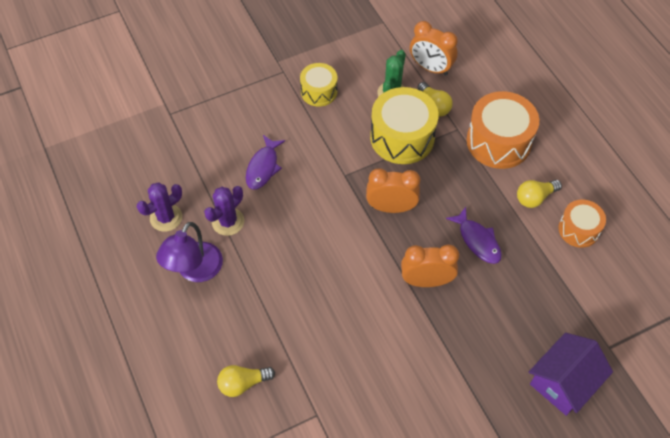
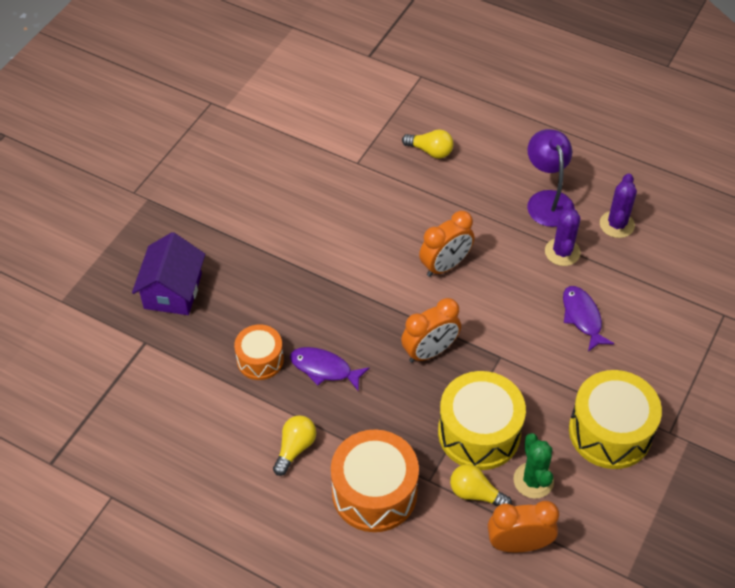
camera: 145 degrees right, 5 degrees down
(243, 383) = (430, 151): yellow light bulb -> yellow light bulb turned 75 degrees clockwise
(319, 92) = (610, 432): yellow drum -> yellow drum, size x1.69
(426, 281) = (346, 305): orange clock -> orange clock (445, 266)
(578, 229) = (230, 440): orange drum -> orange drum (260, 360)

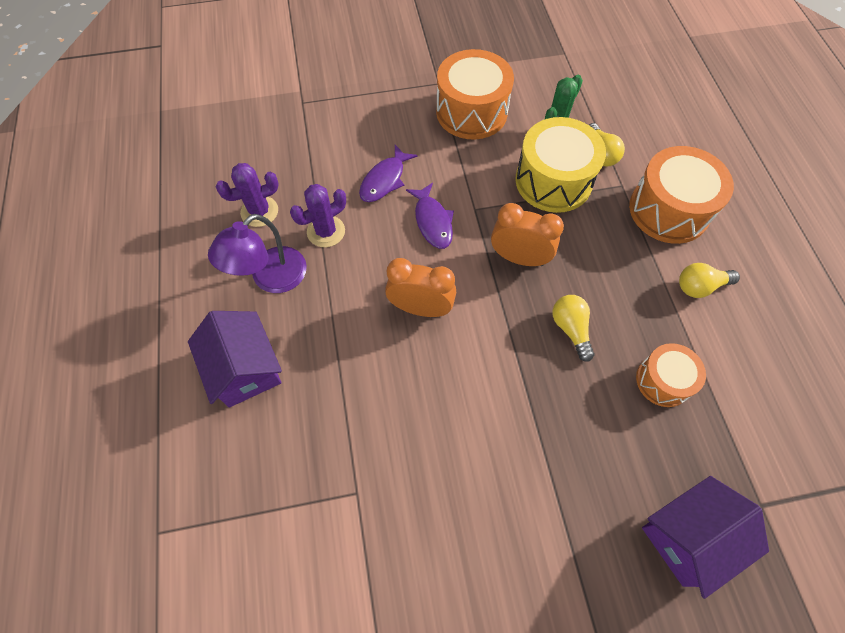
camera: 130 degrees left, 10 degrees up
(324, 369) = (615, 322): purple fish -> purple fish (432, 221)
(430, 151) = (280, 428): yellow light bulb -> yellow light bulb (570, 329)
(487, 154) = (245, 369): none -> purple house
(518, 544) = (606, 112): orange clock -> none
(610, 432) = (471, 112): yellow drum -> orange drum

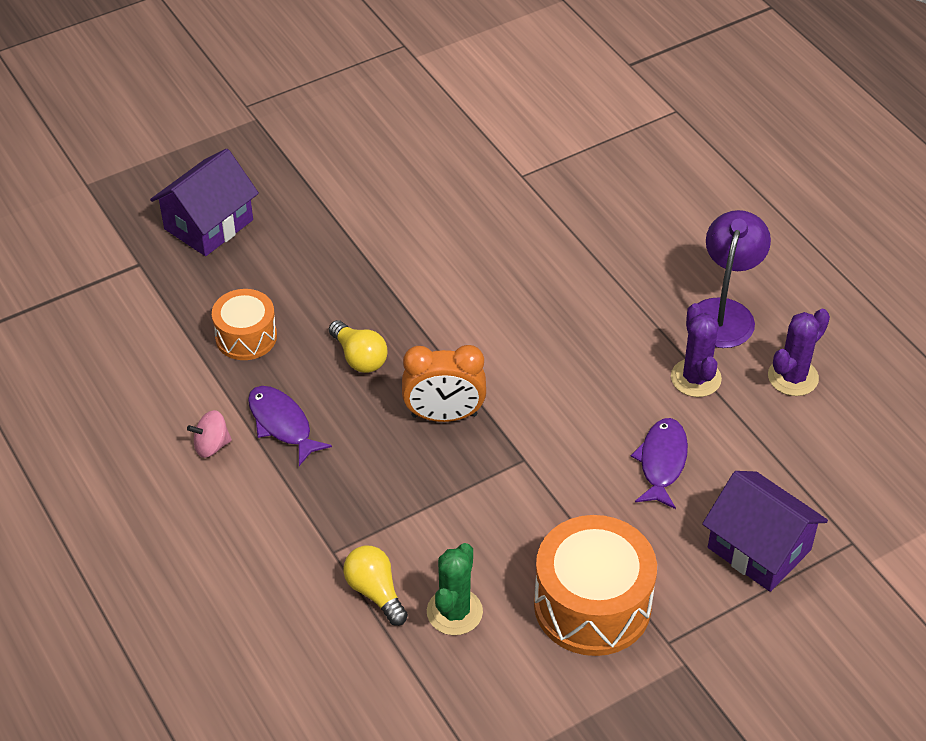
camera: 160 degrees right, 15 degrees down
(245, 369) = (689, 230): purple house -> purple house (759, 548)
(326, 231) = (695, 378): purple cactus -> purple cactus turned 45 degrees counterclockwise
(420, 308) = (537, 331): orange clock -> none
(432, 221) = (571, 428): purple fish -> purple fish (282, 424)
(553, 181) = (431, 529): yellow drum -> none
(669, 210) = (261, 534): orange drum -> none
(700, 286) = (211, 445): yellow light bulb -> pink spinning top

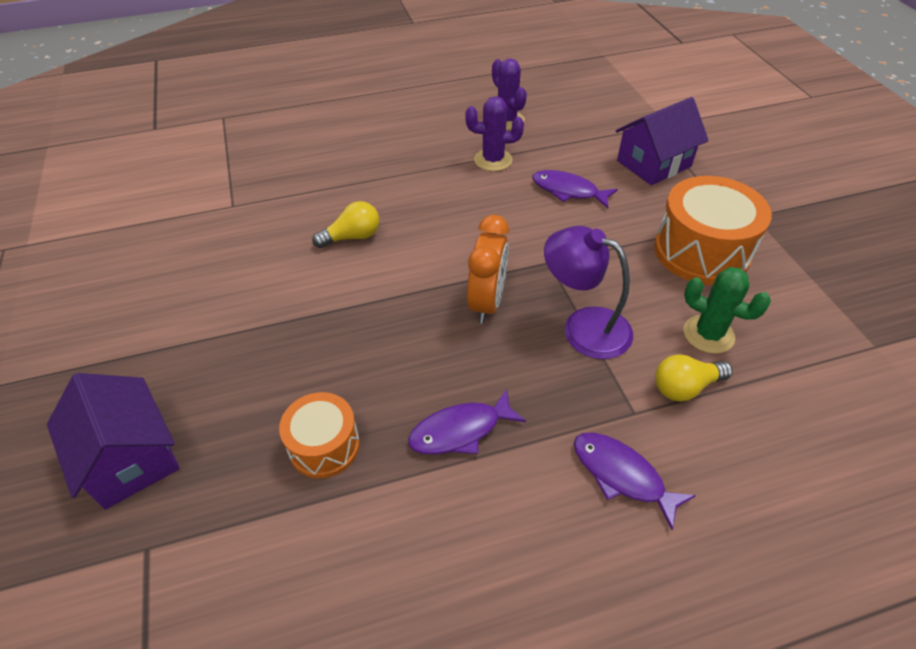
camera: 75 degrees left, 0 degrees up
(211, 445) = (472, 505): pink spinning top -> none
(262, 546) = (622, 475): none -> purple fish
(359, 357) = (394, 351): yellow light bulb -> yellow light bulb (352, 237)
(724, 312) = (436, 136): purple lamp -> purple lamp (583, 326)

